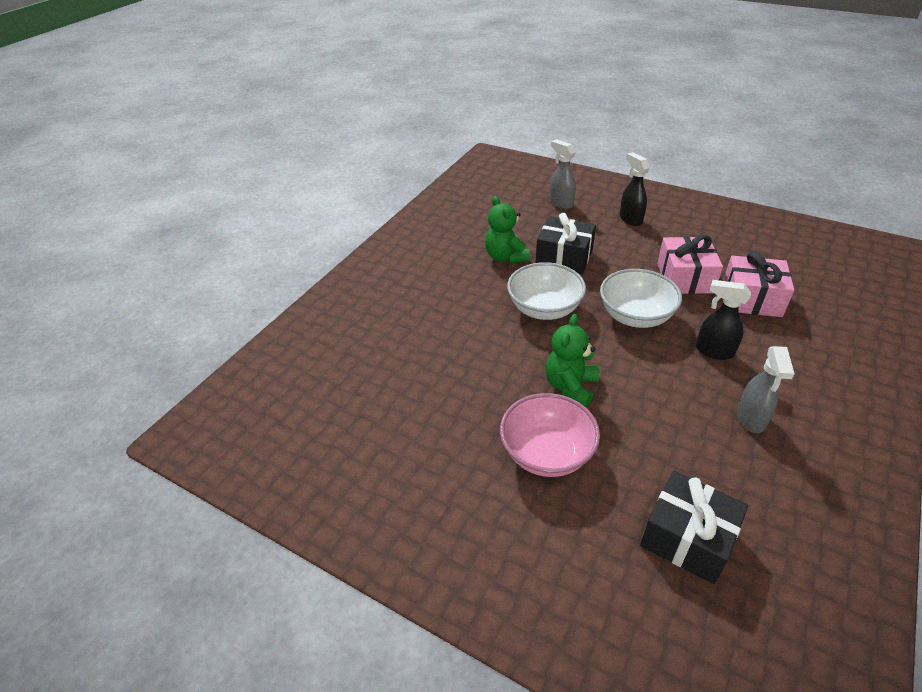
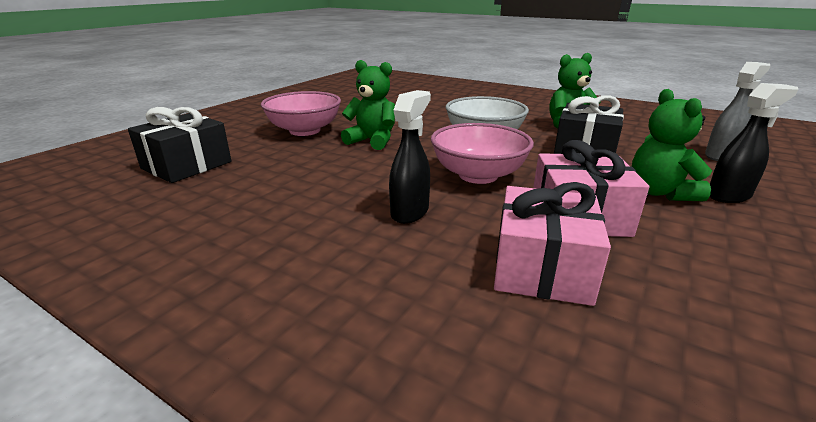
camera: 90 degrees right, 15 degrees down
(635, 241) = (659, 192): none -> green teddy bear
(635, 316) = (478, 175): white bowl -> pink bowl
(751, 419) = (287, 215): grey spray bottle -> none

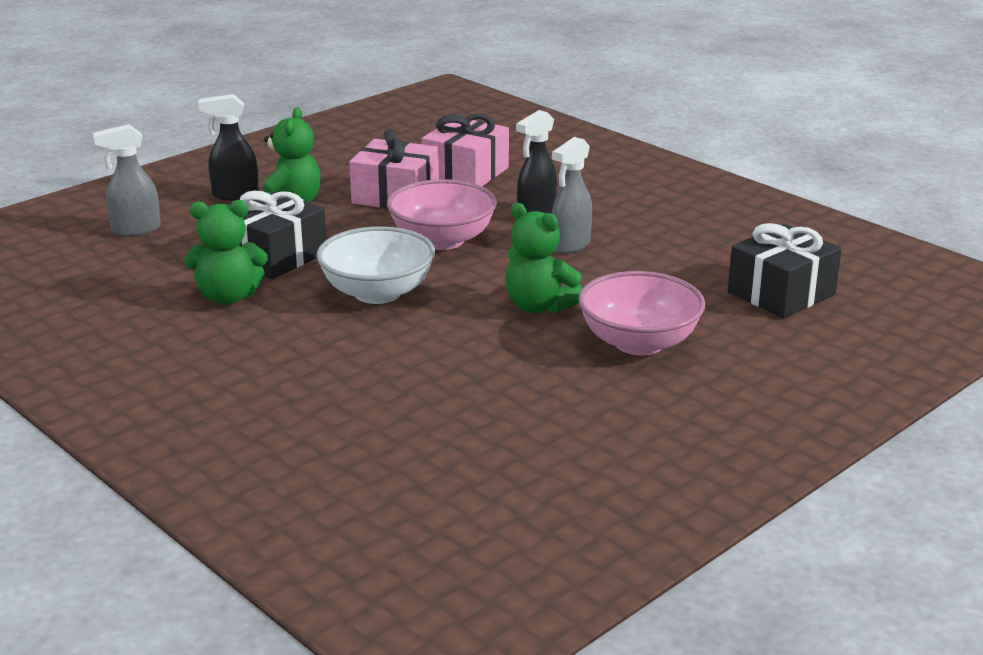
camera: 165 degrees left, 0 degrees up
(363, 183) = (570, 245): none -> grey spray bottle

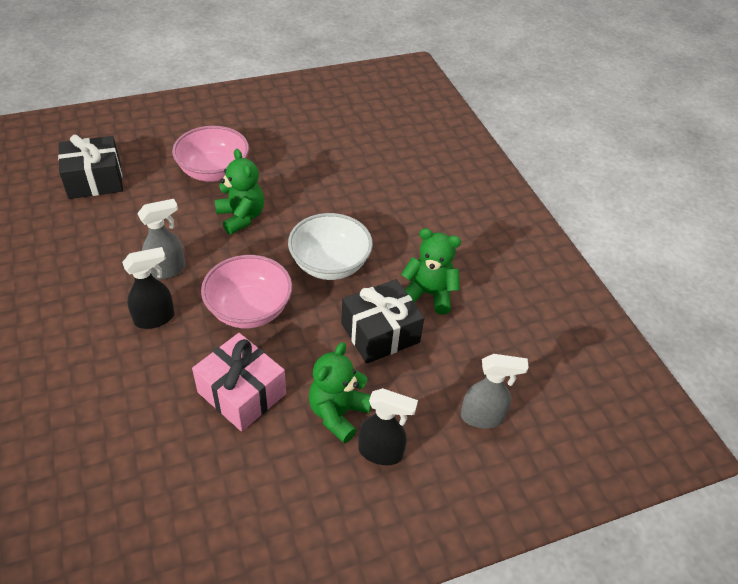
camera: 160 degrees left, 20 degrees up
(466, 173) = (154, 411): pink gift -> none

